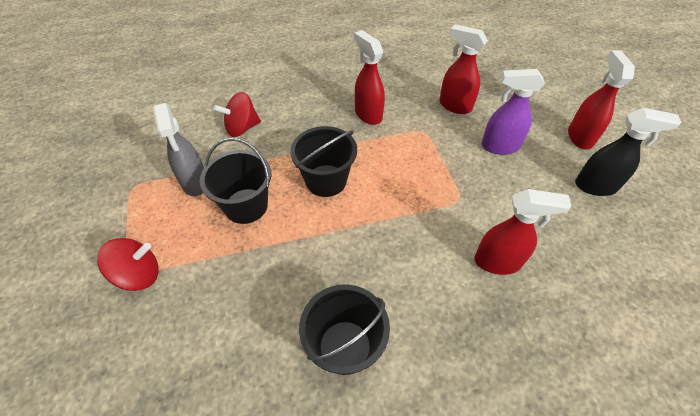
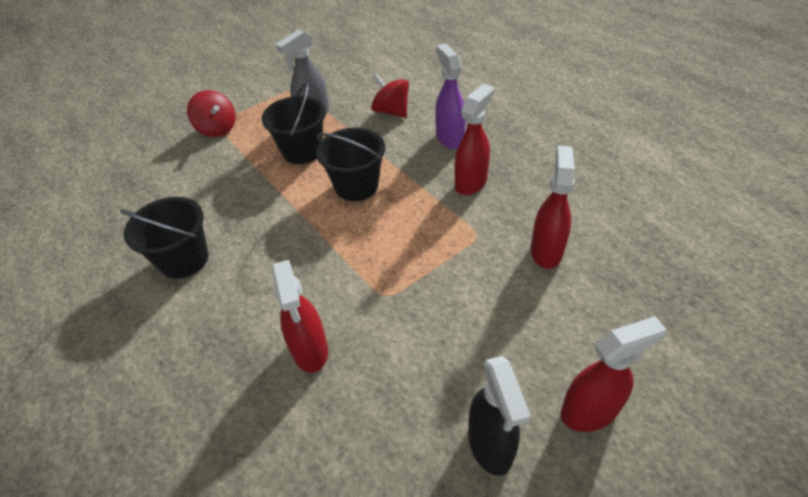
camera: 70 degrees right, 5 degrees down
(499, 146) = (499, 314): purple spray bottle -> purple spray bottle (449, 138)

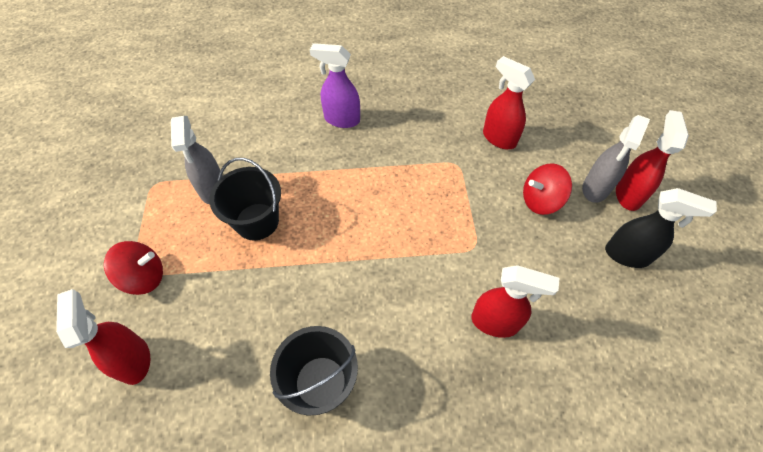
camera: 60 degrees left, 10 degrees up
(356, 186) = (341, 206): black bucket -> none
(391, 111) = (270, 135): red spinning top -> red spinning top (540, 200)
(471, 182) = (402, 136): red spray bottle -> red spray bottle (134, 359)
(563, 371) = (595, 189): none -> grey spray bottle

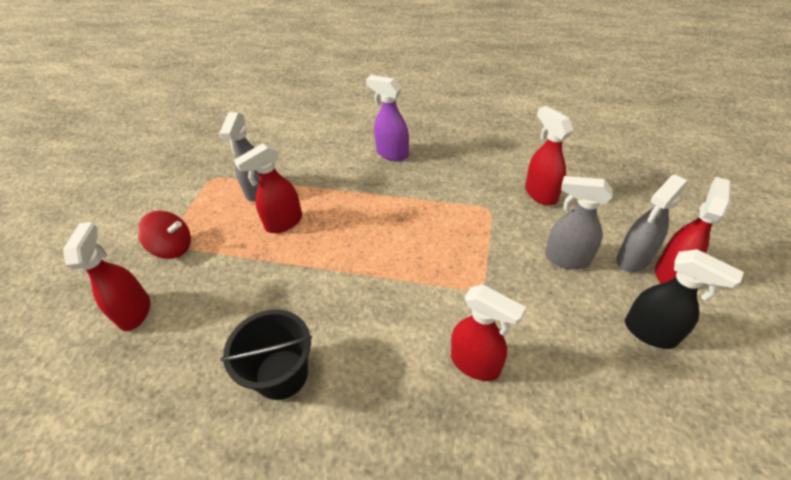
camera: 20 degrees right, 10 degrees down
(257, 221) = (283, 223): black bucket -> red spray bottle
(540, 200) = (566, 258): red spinning top -> grey spray bottle

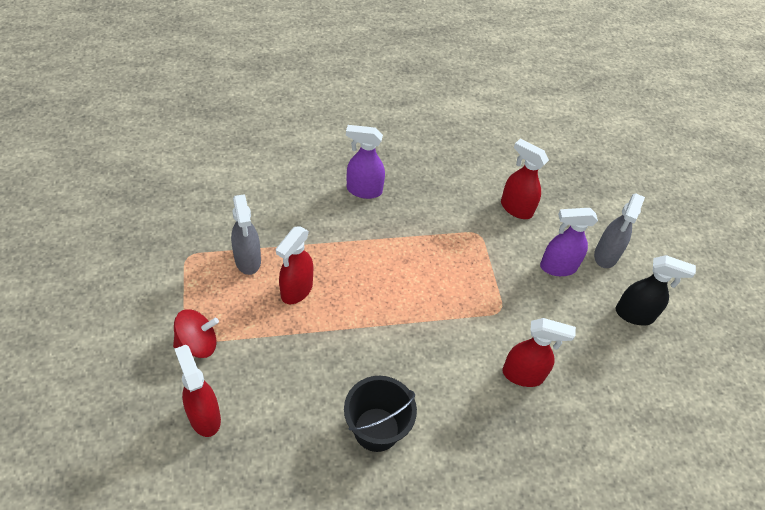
camera: 30 degrees left, 5 degrees up
(566, 258) = (557, 267): grey spray bottle -> purple spray bottle
(670, 272) = (635, 260): red spray bottle -> none

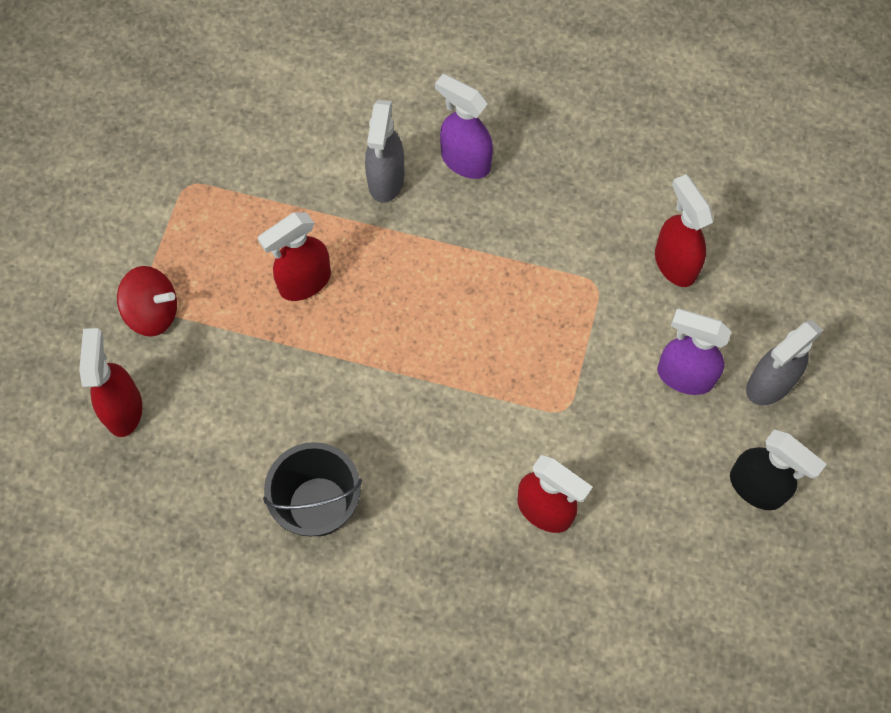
camera: 30 degrees right, 15 degrees up
(248, 260) = (261, 217): grey spray bottle -> grey spray bottle (386, 180)

